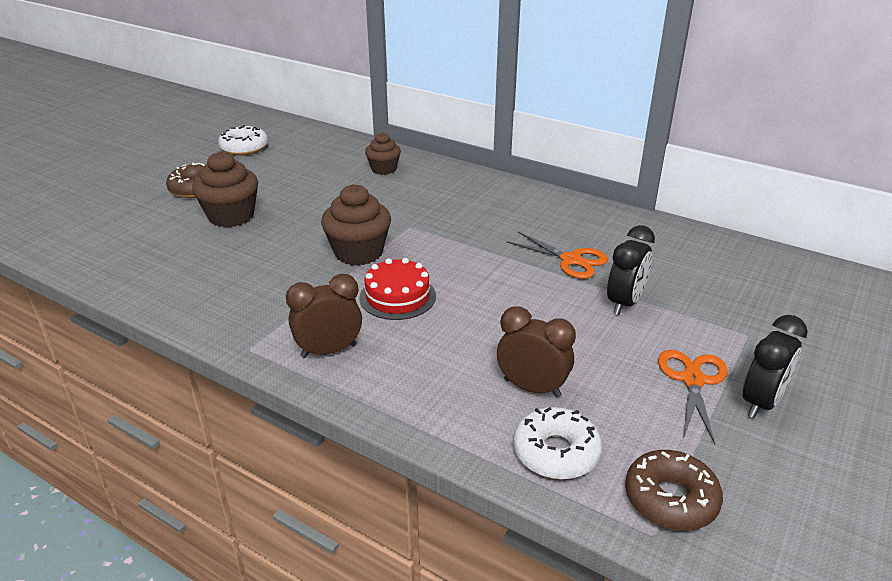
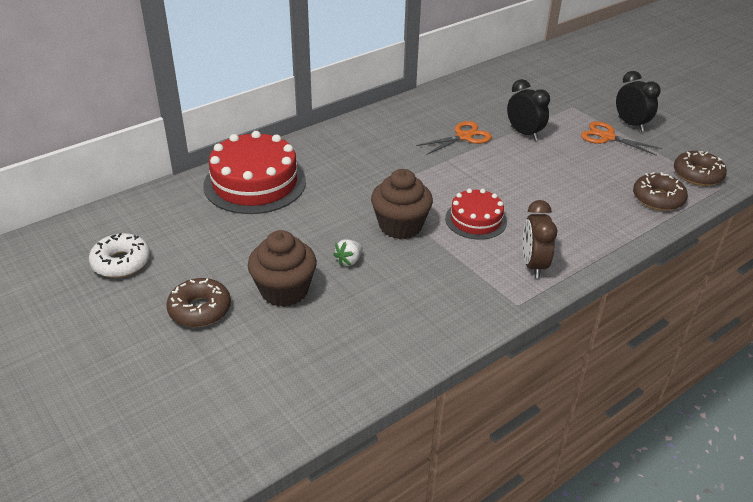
camera: 70 degrees left, 5 degrees up
(287, 237) = (349, 261): none -> white strawberry
(383, 169) = (255, 183): brown cupcake -> red cake
(532, 388) = (599, 191): brown clock -> none
(556, 452) = (658, 199): white donut -> brown donut

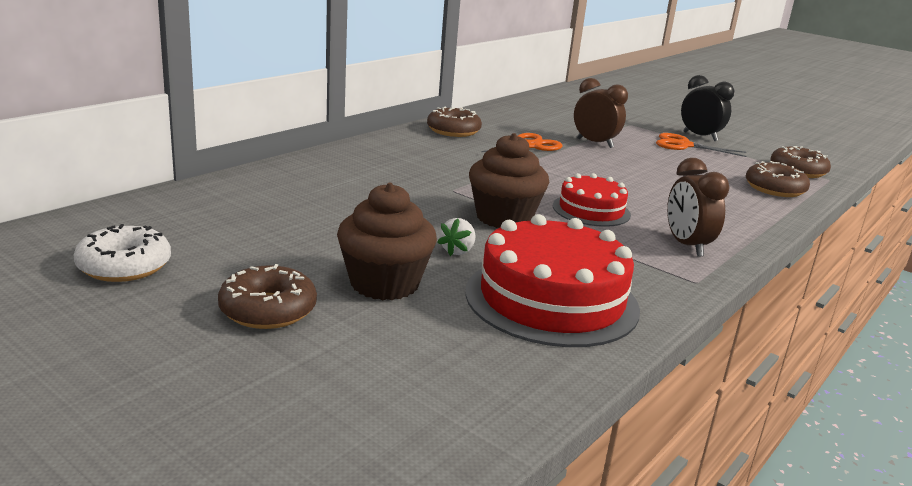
camera: 15 degrees left, 15 degrees down
(255, 183) = (293, 186): red cake -> red cake (551, 299)
(406, 115) = (453, 131): none -> brown donut
(524, 133) = (595, 143): black clock -> brown clock

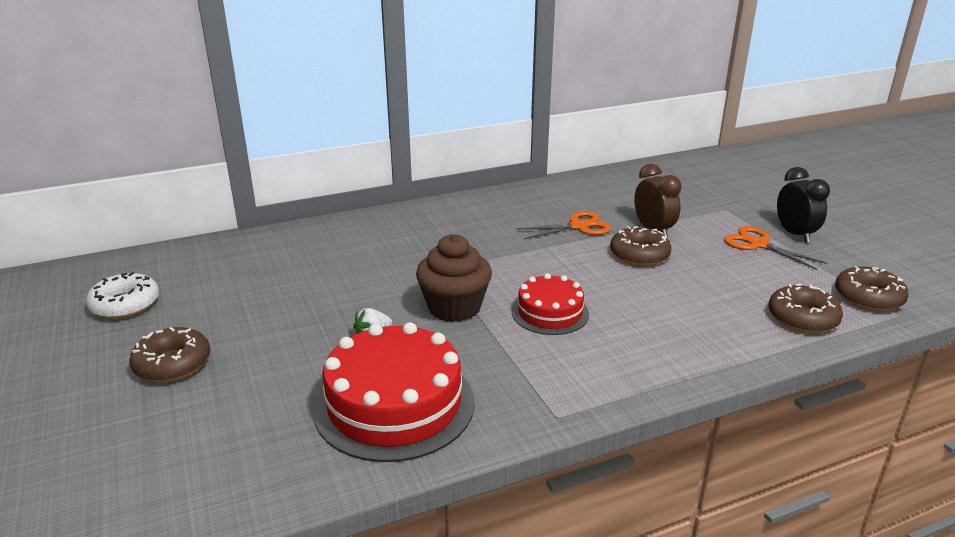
camera: 30 degrees right, 5 degrees up
(384, 283) = (279, 358): brown cupcake -> none
(453, 131) = (521, 200): brown donut -> brown donut (639, 255)
(686, 246) = (600, 372): brown clock -> none

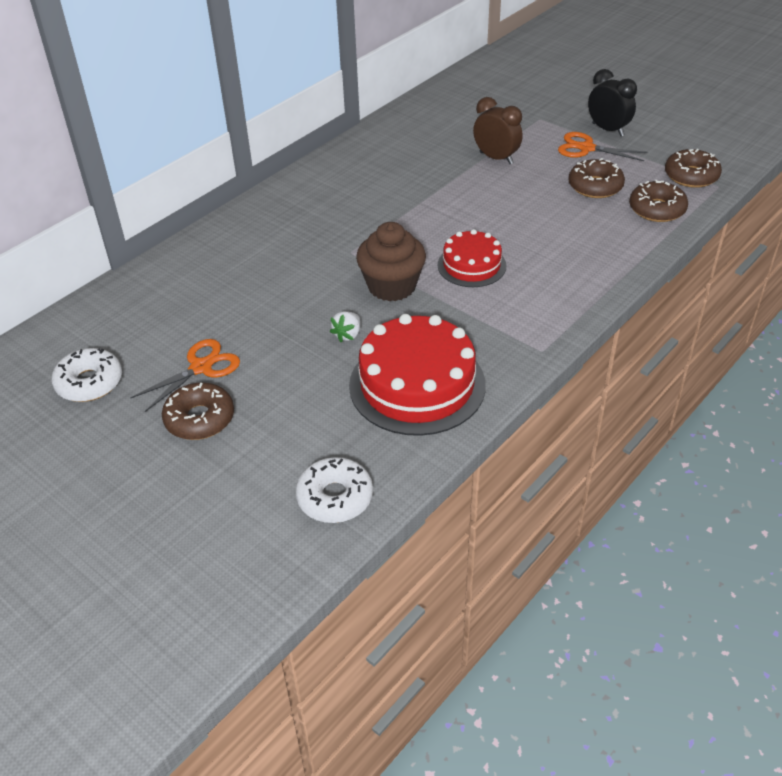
camera: 25 degrees left, 15 degrees up
(207, 486) = (335, 497): none -> white donut
(578, 226) = (431, 172): orange scissors -> orange scissors (201, 367)
(639, 255) = (502, 187): brown donut -> brown donut (595, 186)

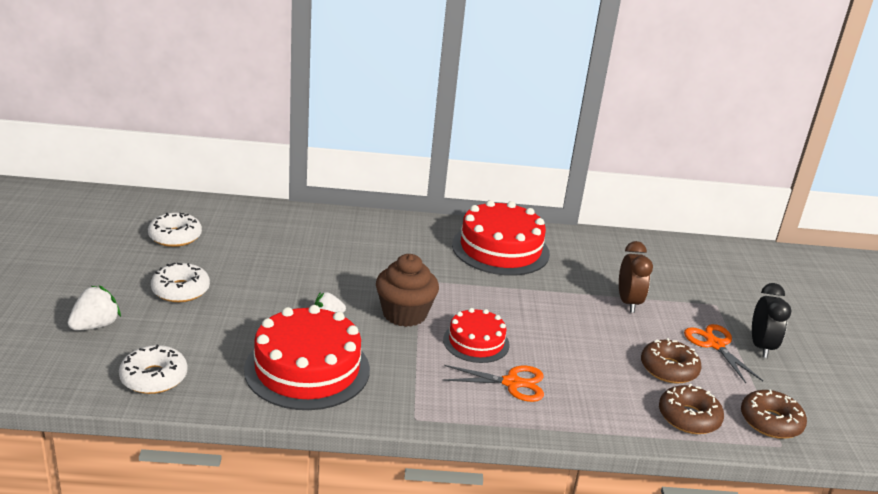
camera: 45 degrees right, 15 degrees down
(199, 419) = (180, 290): brown donut -> white donut
(199, 510) = (95, 325): none -> white strawberry
(201, 367) = (230, 270): orange scissors -> orange scissors (512, 383)
(351, 182) = (500, 249): none -> red cake

